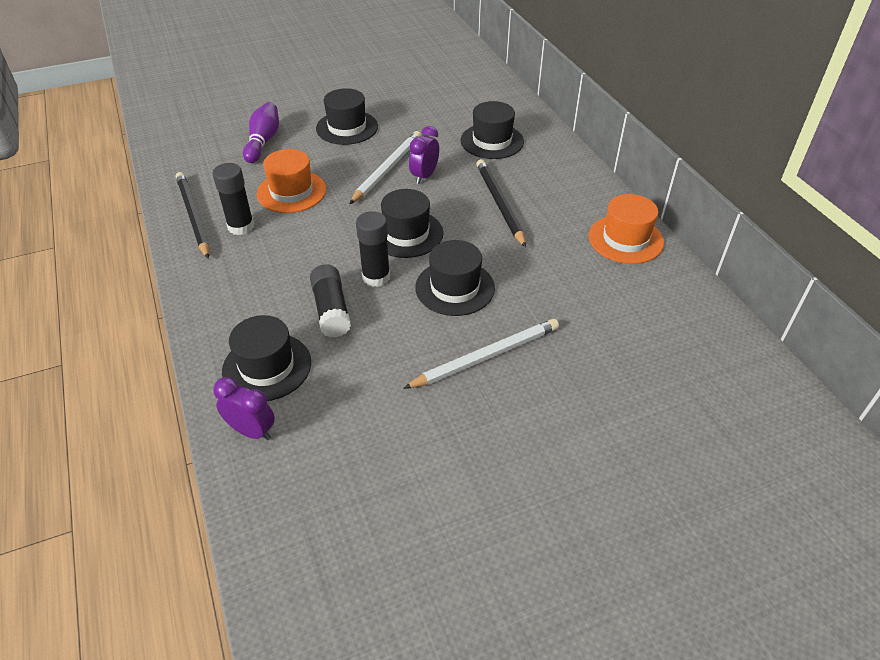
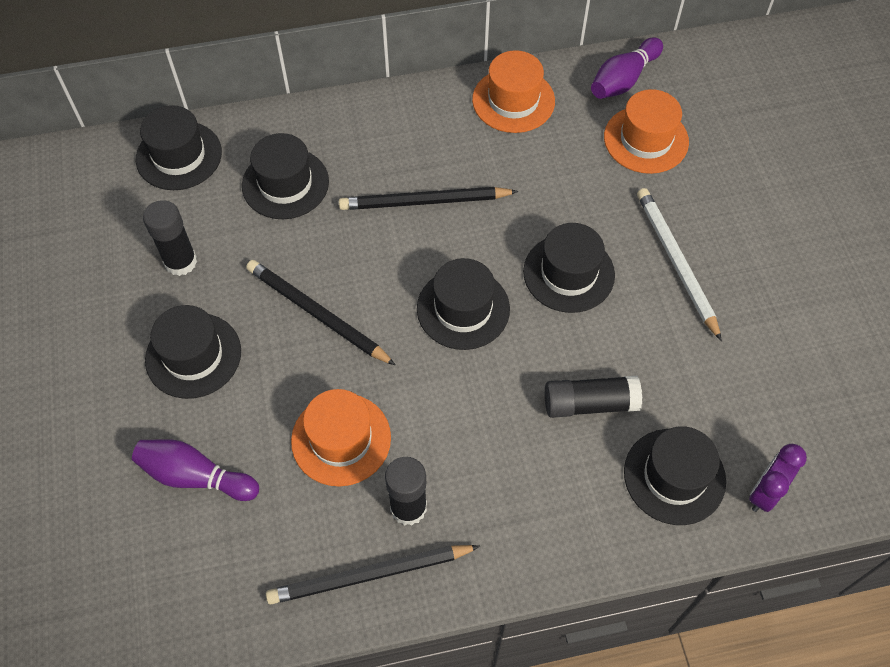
camera: 80 degrees left, 15 degrees up
(376, 277) = (539, 351): black glue stick -> black glue stick (180, 262)
(387, 169) = (317, 314): white pencil -> black pencil
(424, 176) = (345, 272): purple clock -> none
(498, 98) = (179, 156): none -> black hat
(623, 327) = (646, 139): none -> orange hat
(689, 306) = (623, 80): none -> purple bowling pin

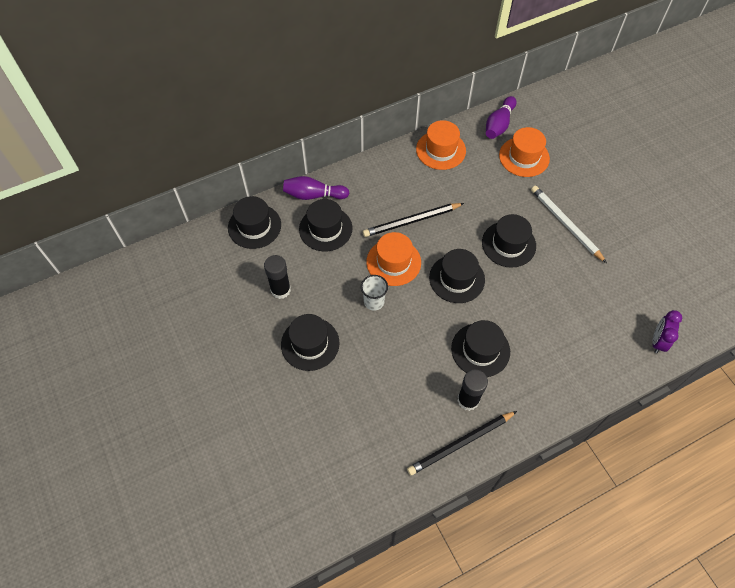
camera: 15 degrees left, 0 degrees up
(195, 476) = (338, 414): purple bowling pin -> purple bowling pin (313, 195)
(317, 314) = (374, 302): black pencil -> white cup
(341, 439) = (415, 371): orange hat -> orange hat (393, 262)
(590, 403) = (547, 315): black glue stick -> none
(674, 476) = (607, 345): black hat -> black hat (480, 350)

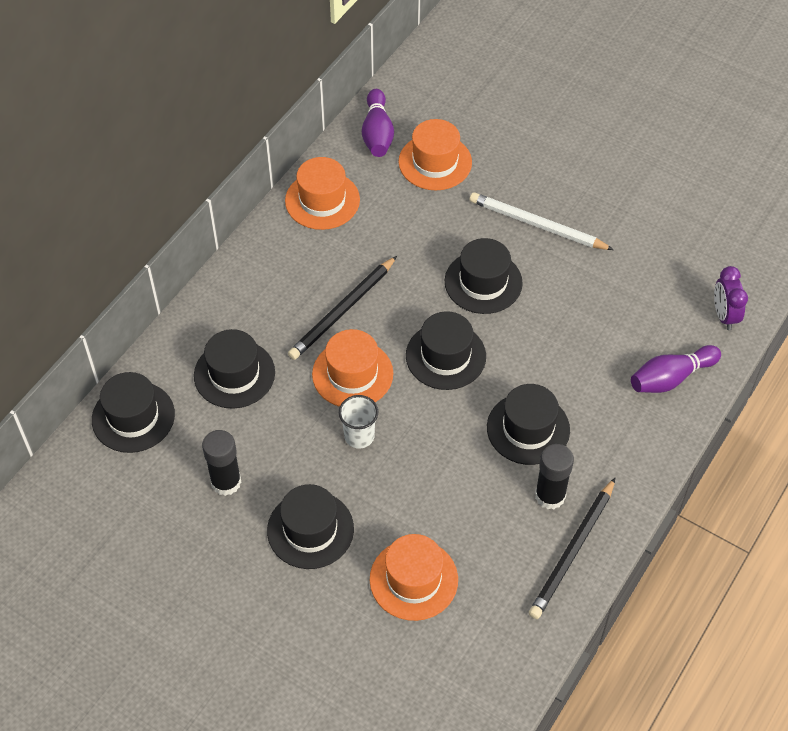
camera: 30 degrees left, 5 degrees down
(313, 195) = (188, 337): purple bowling pin -> purple bowling pin (671, 378)
(351, 407) = (413, 579): none -> orange hat

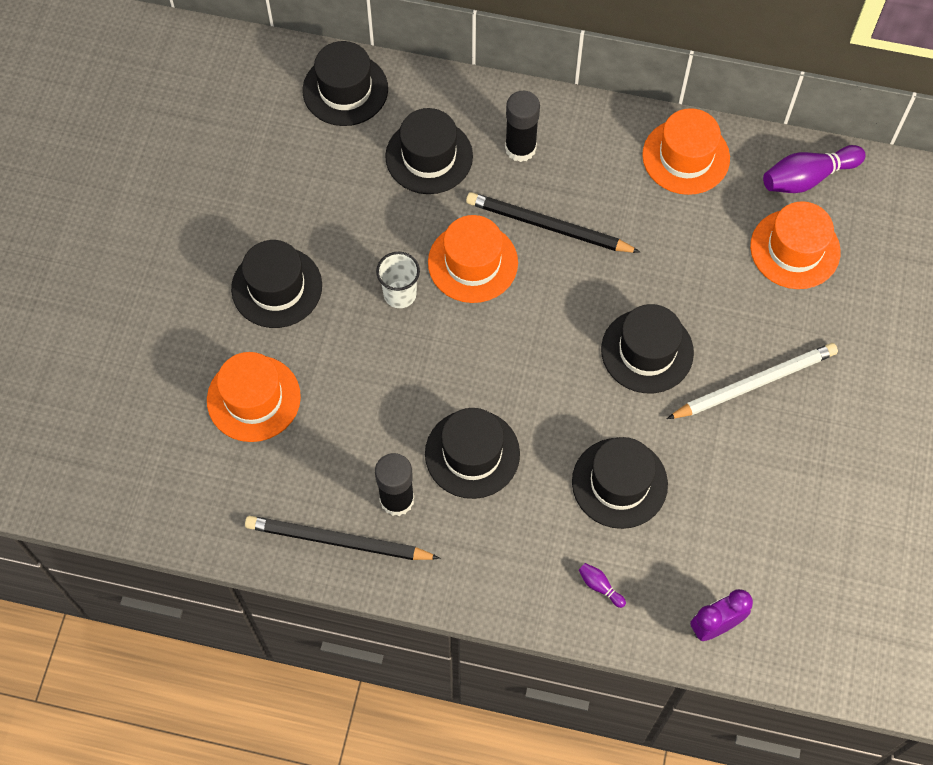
camera: 70 degrees right, 10 degrees up
(226, 482) = (303, 195): black glue stick -> black glue stick (520, 148)
(445, 356) = (532, 344): black hat -> black hat (619, 483)
(537, 225) = (754, 383): white pencil -> white pencil turned 60 degrees clockwise
(671, 378) = (600, 586): purple bowling pin -> purple bowling pin, size x0.46

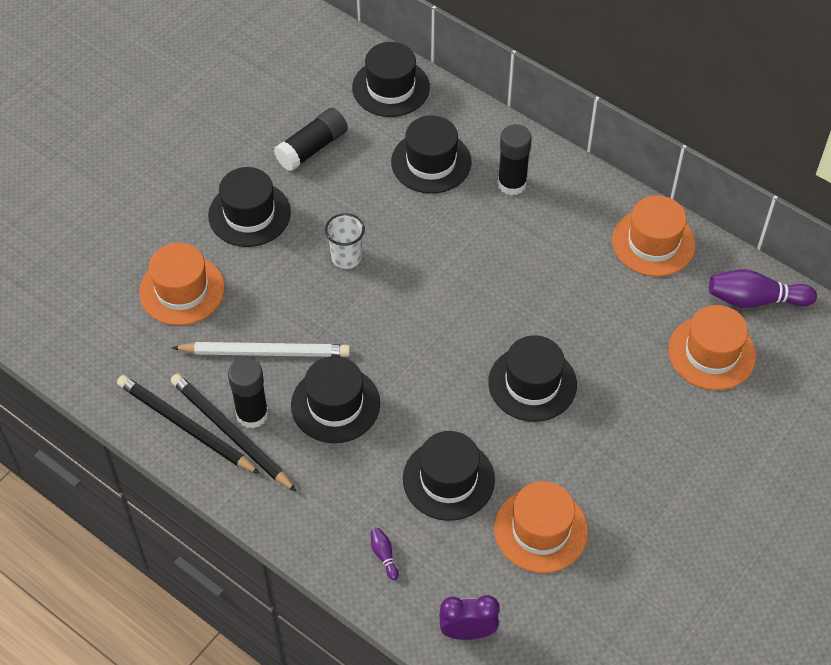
camera: 25 degrees right, 10 degrees down
(301, 189) = (312, 148): none -> black glue stick
(473, 262) = (421, 256): orange hat -> orange hat (540, 530)
(548, 226) = (501, 252): black pencil -> black pencil (231, 433)
(754, 383) = (614, 447): white pencil -> white pencil (265, 352)

